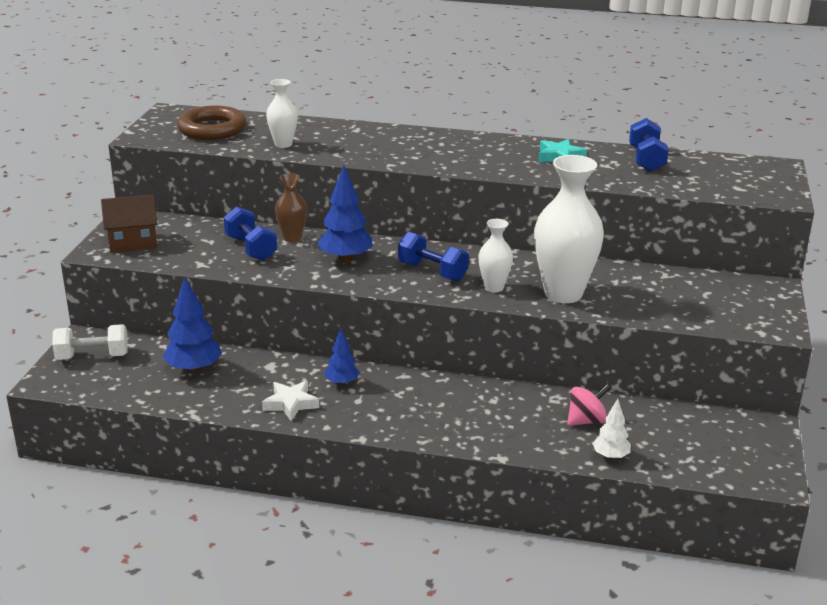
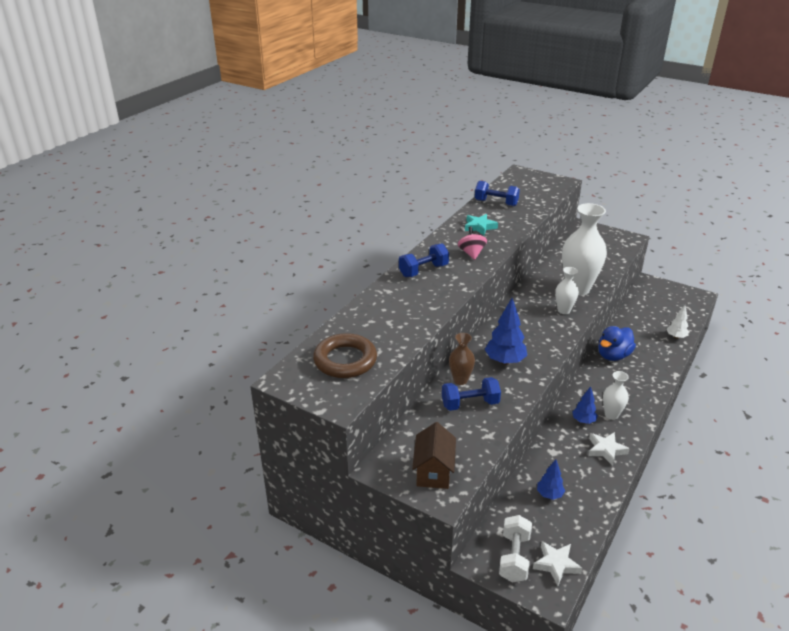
camera: 70 degrees left, 5 degrees up
(88, 382) = (556, 564): none -> white star
(194, 369) = (549, 494): blue tree -> blue tree, size x0.60
(283, 144) = (401, 328): white vase -> white vase (611, 415)
(432, 271) = (535, 328): blue dumbbell -> blue dumbbell (423, 270)
(510, 398) = (613, 355): none -> blue duck
(586, 421) = (640, 335): pink spinning top -> pink spinning top (471, 253)

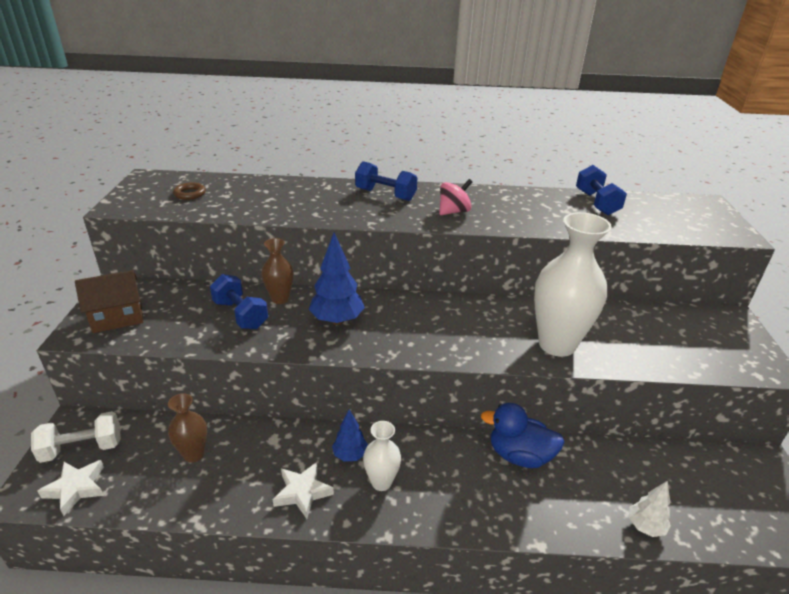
camera: 60 degrees right, 0 degrees up
(345, 360) = (190, 194): brown ring -> brown ring, size x0.48
(479, 227) = (521, 205): turquoise star -> none
(549, 494) = (194, 454): blue tree -> brown vase
(563, 310) = (489, 343): white vase -> none

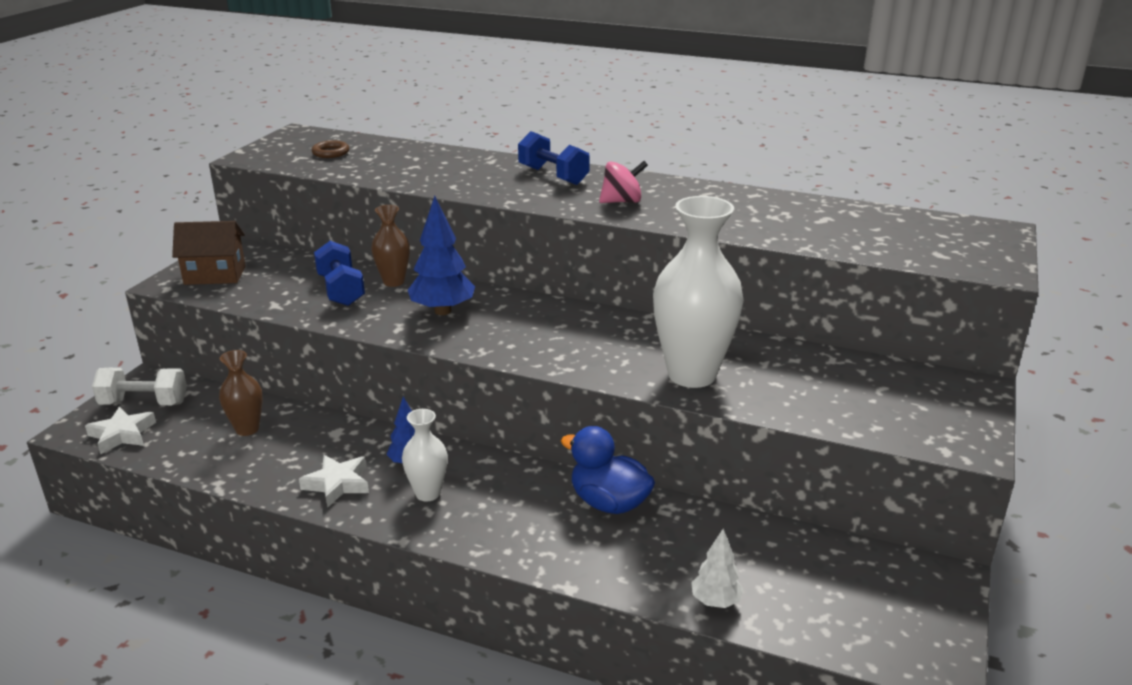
camera: 20 degrees right, 5 degrees down
(596, 203) = (827, 213): blue dumbbell -> none

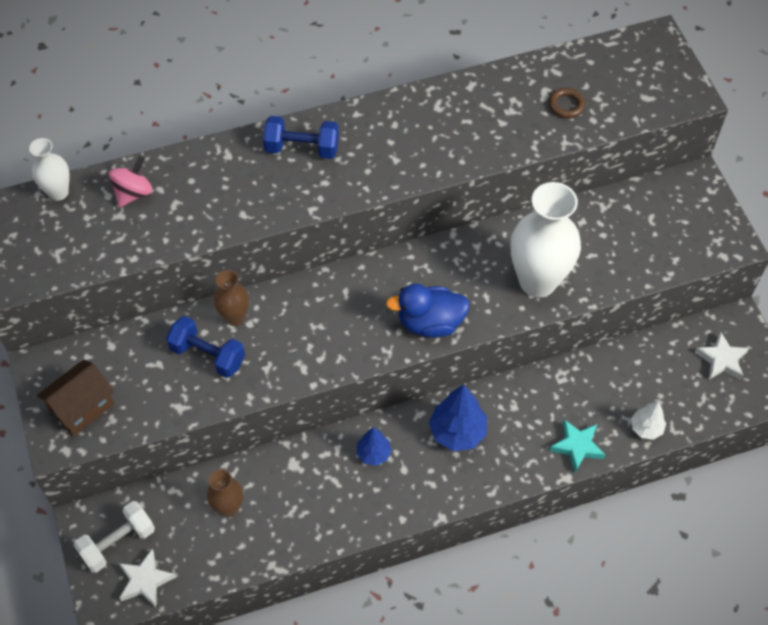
camera: 40 degrees left, 30 degrees up
(331, 153) = (75, 227): brown ring -> brown ring (566, 105)
(337, 484) = (350, 506): white star -> white star (721, 360)
(427, 493) = (414, 470): white vase -> white vase (58, 192)
(442, 311) = (311, 327): blue tree -> blue tree (457, 432)
(609, 503) = (526, 396): blue duck -> blue duck (430, 323)
(614, 570) = (577, 446): none -> turquoise star
(622, 201) = (392, 156): pink spinning top -> pink spinning top (133, 193)

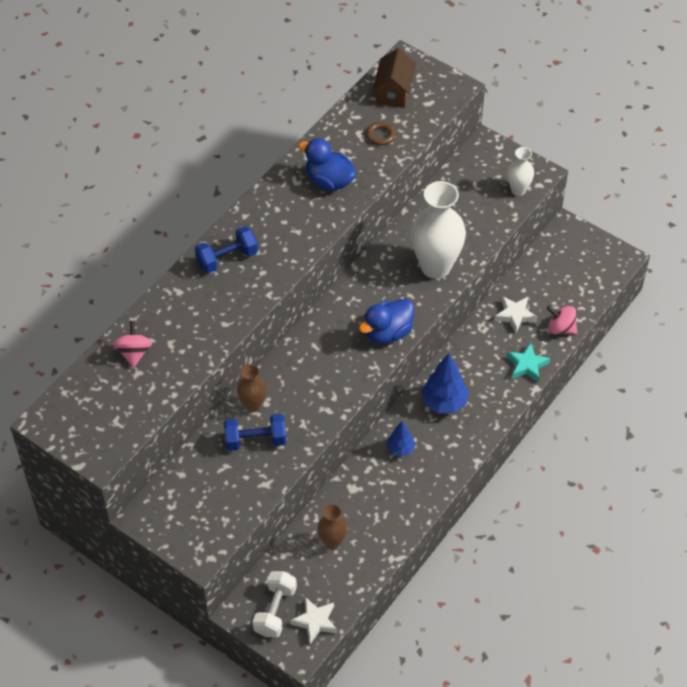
camera: 35 degrees left, 5 degrees down
(58, 192) = (79, 383): white vase -> white vase (518, 190)
(82, 407) = (197, 525): brown house -> brown house (394, 92)
(472, 124) = (329, 181): none -> blue duck
(646, 428) = (560, 328): white tree -> pink spinning top
(721, 360) = (574, 258): white star -> white star (515, 315)

